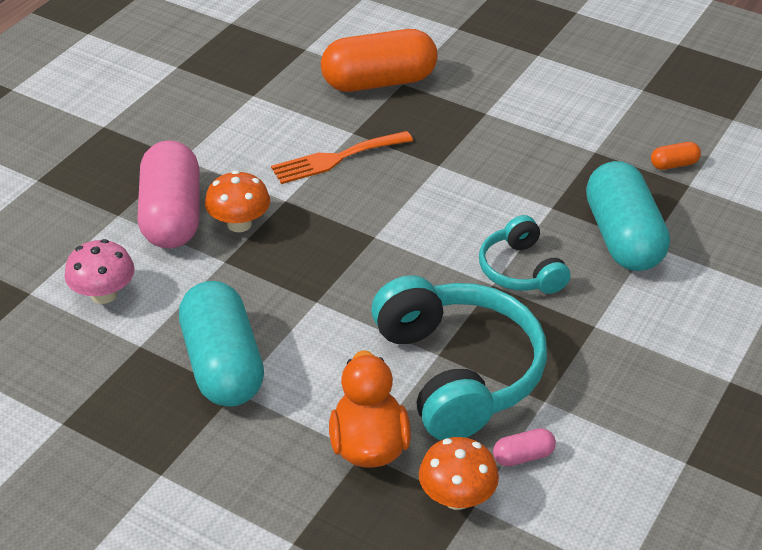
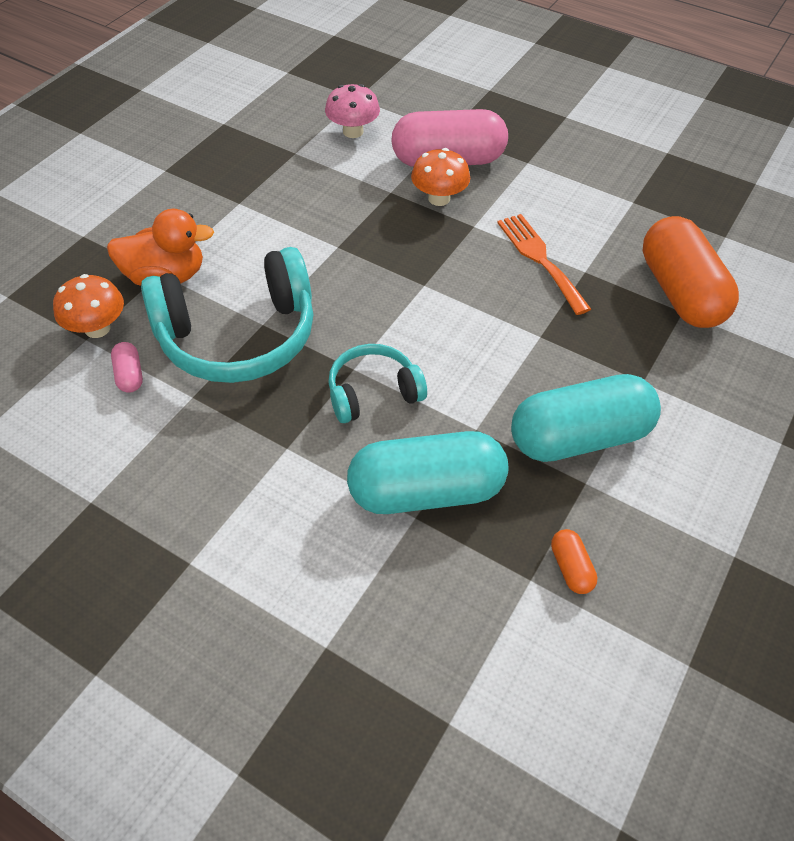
camera: 90 degrees right, 10 degrees up
(222, 365) = (268, 195): turquoise capsule -> turquoise capsule (579, 437)

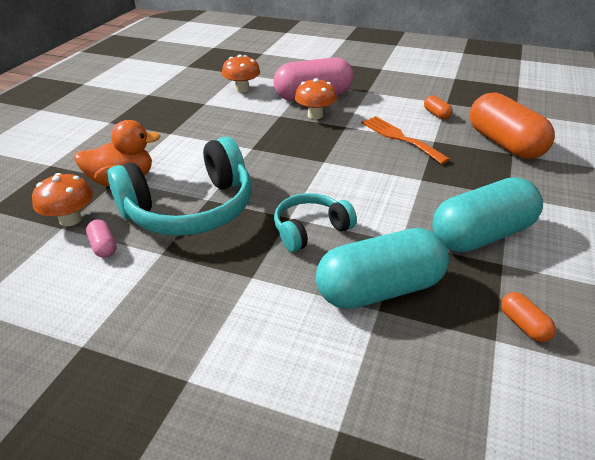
camera: 10 degrees left, 15 degrees down
(353, 131) = (242, 89): pink mushroom -> orange mushroom
(609, 222) = (436, 114): none -> orange capsule

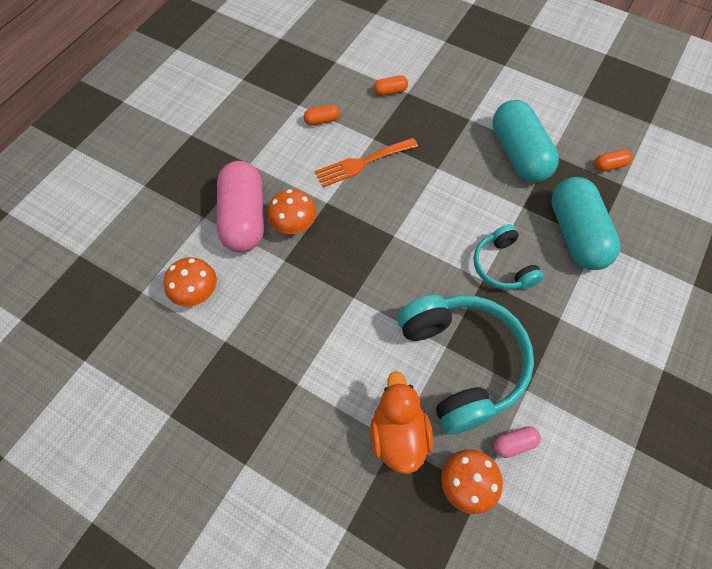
camera: 80 degrees left, 25 degrees up
(504, 144) = (390, 91): orange capsule -> orange capsule, size x0.41

